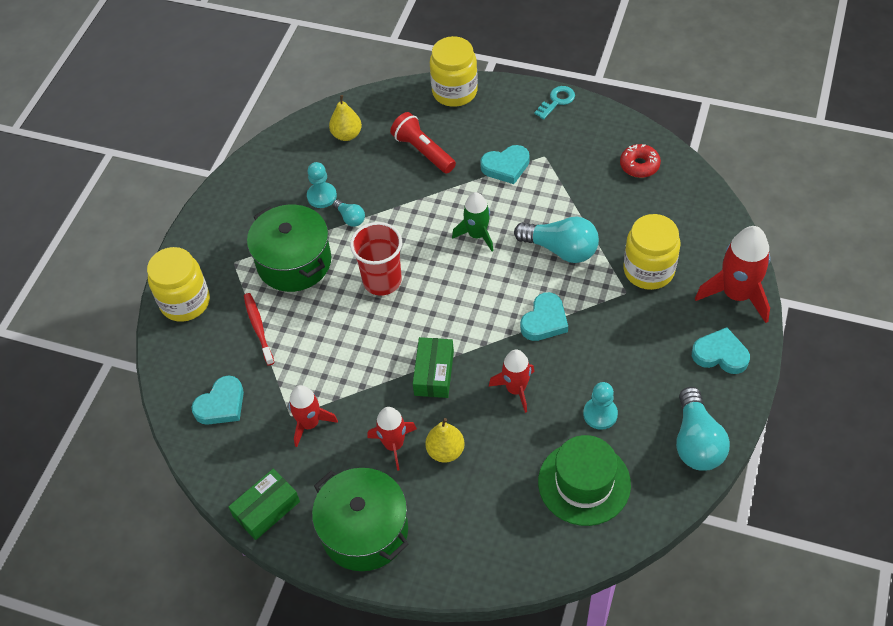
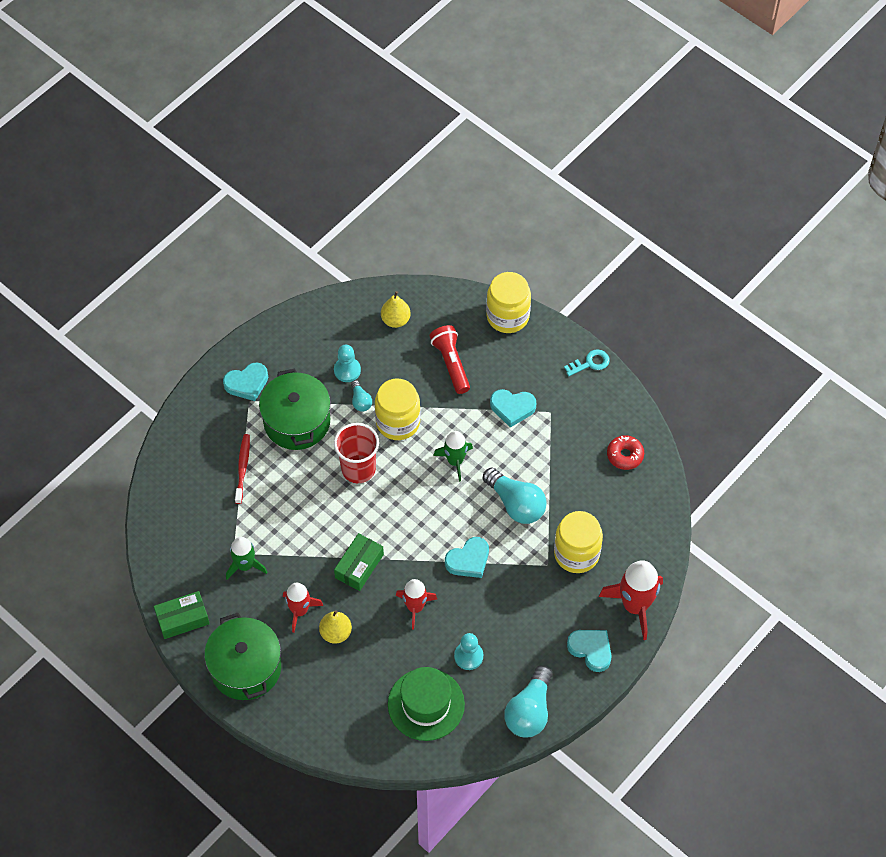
camera: 20 degrees right, 5 degrees up
(185, 302) = (196, 420): yellow jar -> yellow jar (398, 422)
(221, 404) = (186, 520): turquoise heart -> turquoise heart (247, 383)
(309, 423) = (245, 565): red rocket -> green rocket

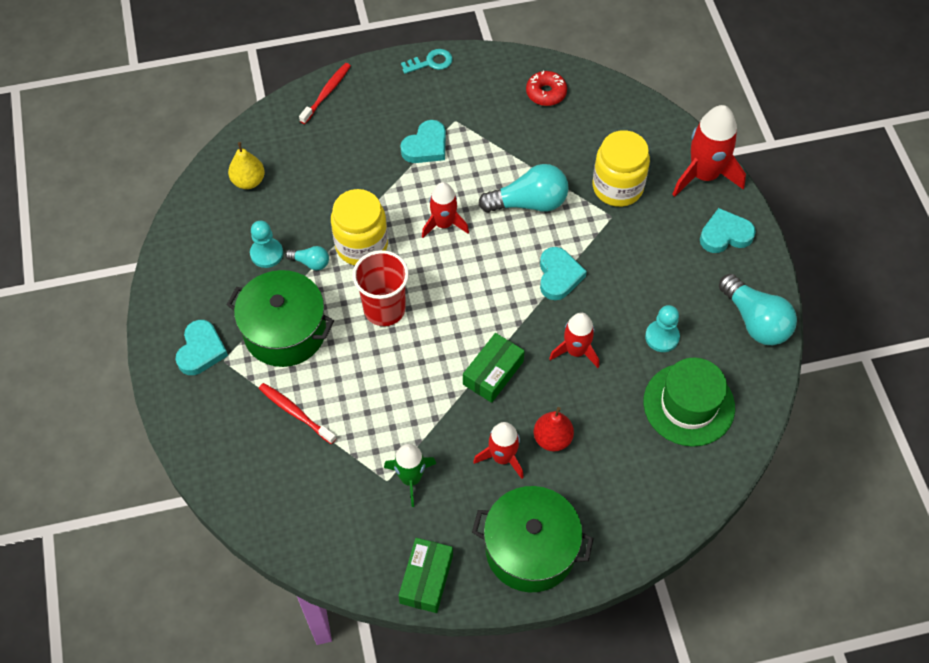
camera: 55 degrees left, 0 degrees up
(336, 633) = (552, 439): yellow pear -> red pear
(359, 566) = (493, 373): green box -> green box turned 60 degrees clockwise
(451, 363) = (336, 165): red flashlight -> none
(455, 461) = (444, 224): green rocket -> red rocket
(507, 316) = (327, 93): yellow jar -> red toothbrush
(590, 363) = (431, 62): turquoise key -> turquoise key turned 60 degrees clockwise

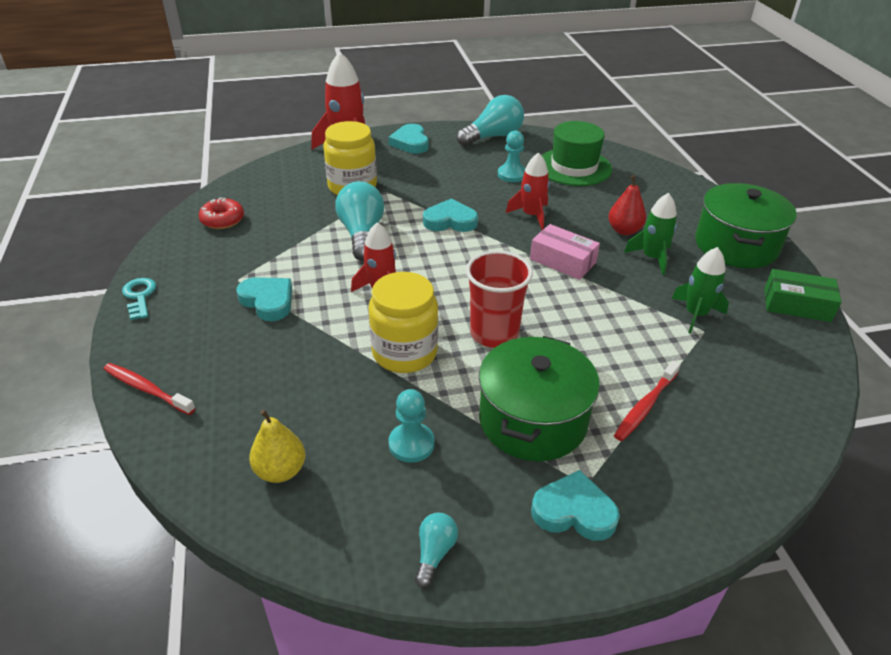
camera: 90 degrees left, 20 degrees down
(310, 262) = (428, 398): turquoise light bulb -> turquoise light bulb (434, 553)
(493, 373) = (562, 261): green box -> pink box
(502, 457) = (652, 258): red rocket -> green rocket

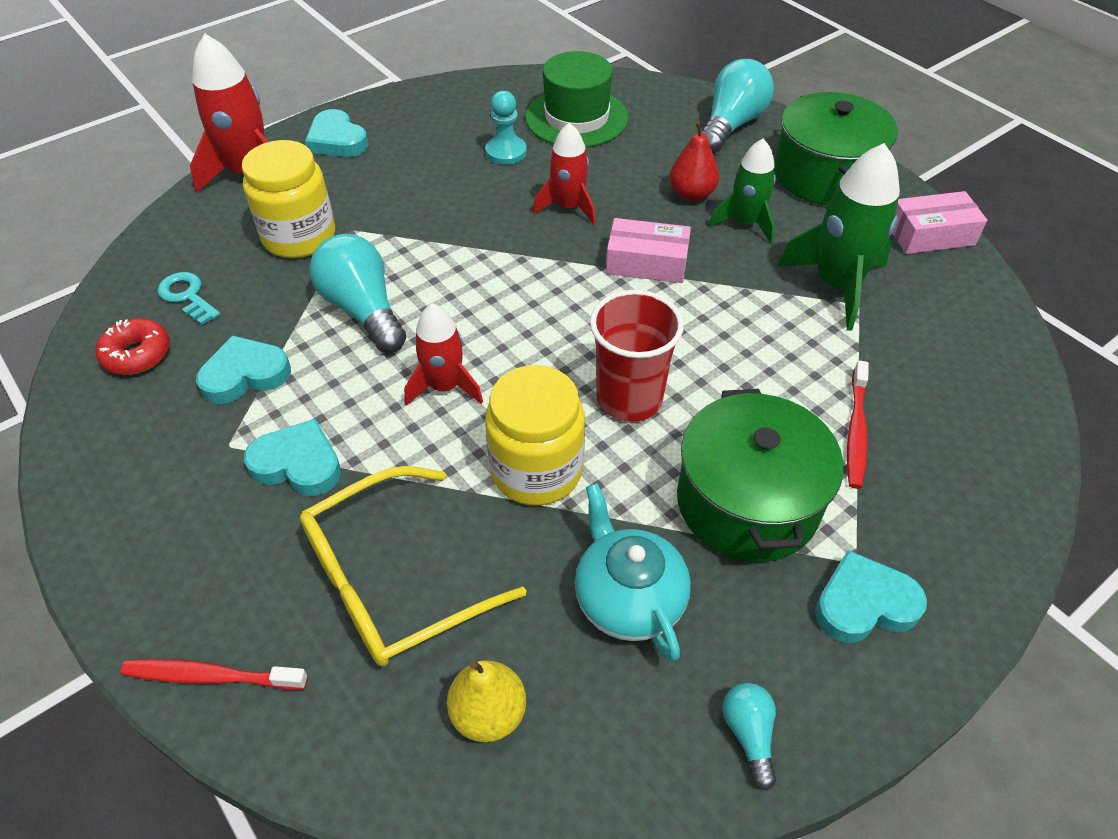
camera: 25 degrees left, 10 degrees up
(139, 296) = (91, 530): turquoise key -> turquoise key (187, 296)
(276, 380) = (392, 581): none -> yellow glasses
(411, 444) = (628, 598): turquoise pawn -> turquoise teapot
(450, 221) = (470, 249): turquoise heart -> turquoise heart (245, 374)
(493, 137) = (444, 99): turquoise light bulb -> turquoise light bulb (731, 125)
(695, 314) = (837, 286): green rocket -> green rocket, size x1.58
(796, 305) = (930, 235): green box -> pink box

